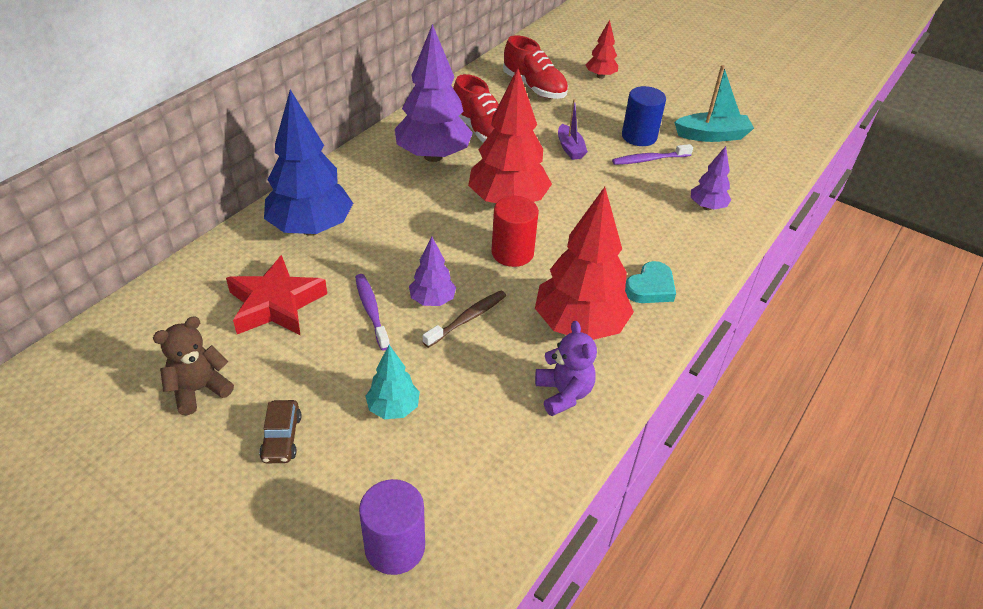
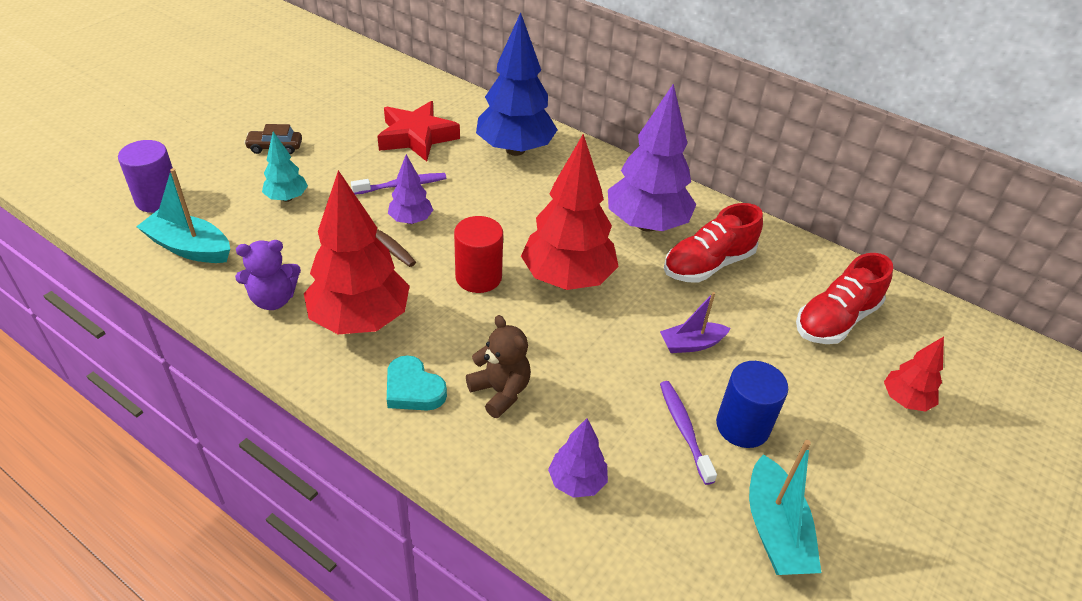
camera: 90 degrees right, 0 degrees up
(199, 389) = (331, 111): brown teddy bear -> brown teddy bear (500, 391)
(490, 486) = (189, 247): none -> turquoise boat

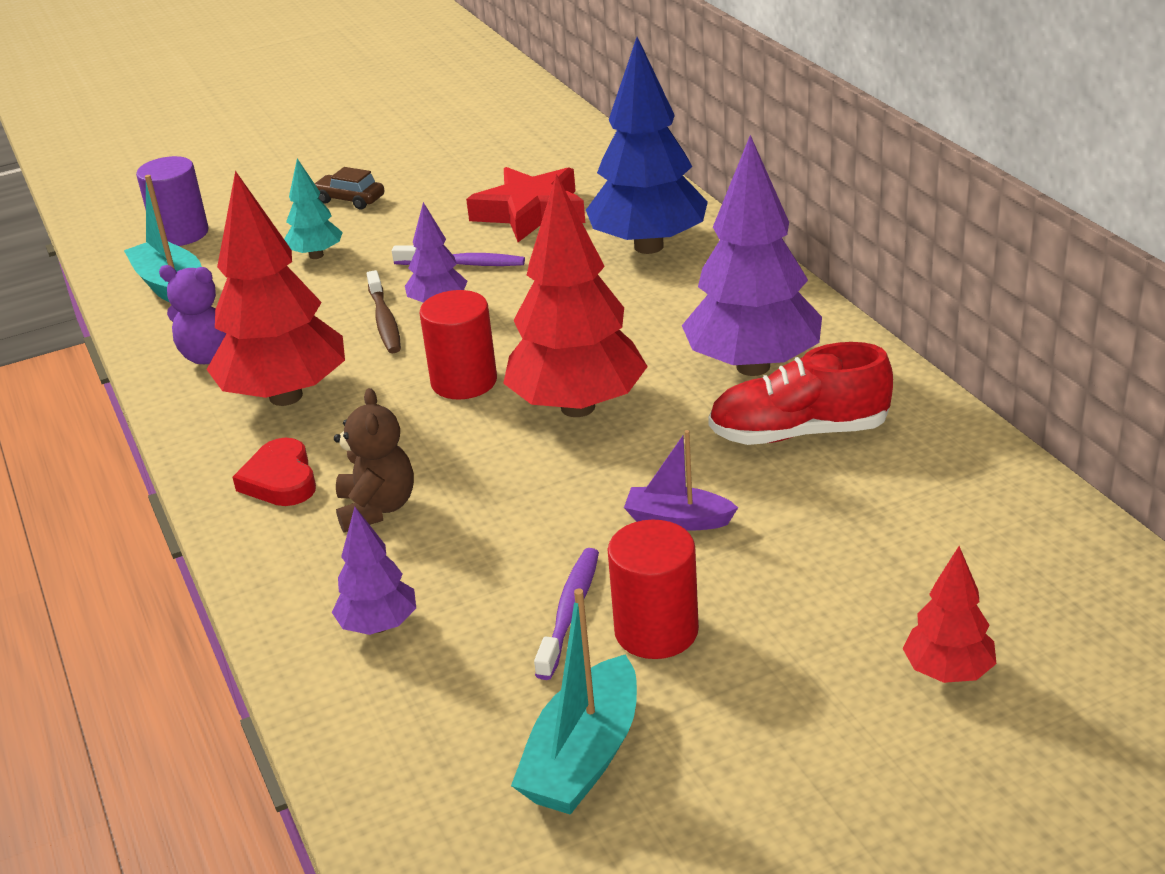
camera: 35 degrees right, 10 degrees down
(413, 389) = (280, 480): turquoise heart -> red heart
(742, 426) = (656, 631): blue cylinder -> red cylinder
(836, 320) = (937, 545): red shoe -> none

